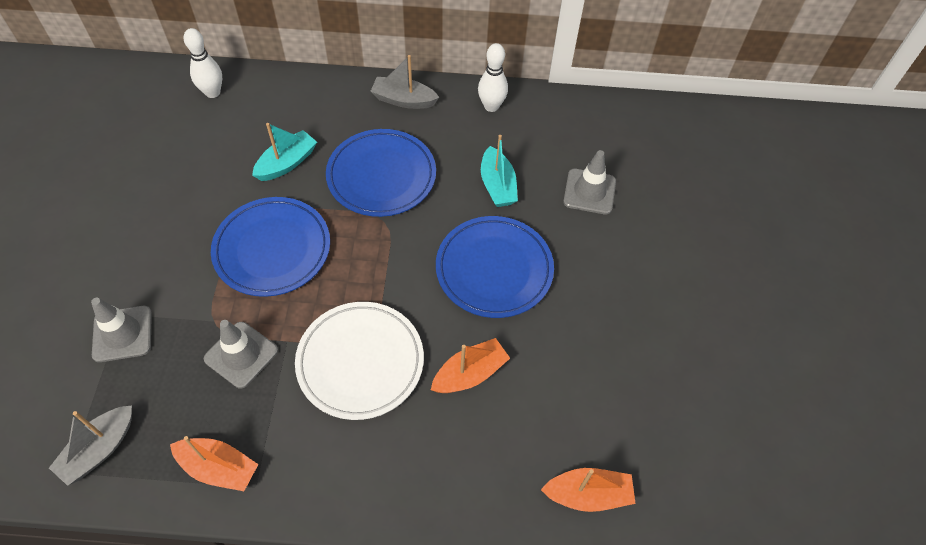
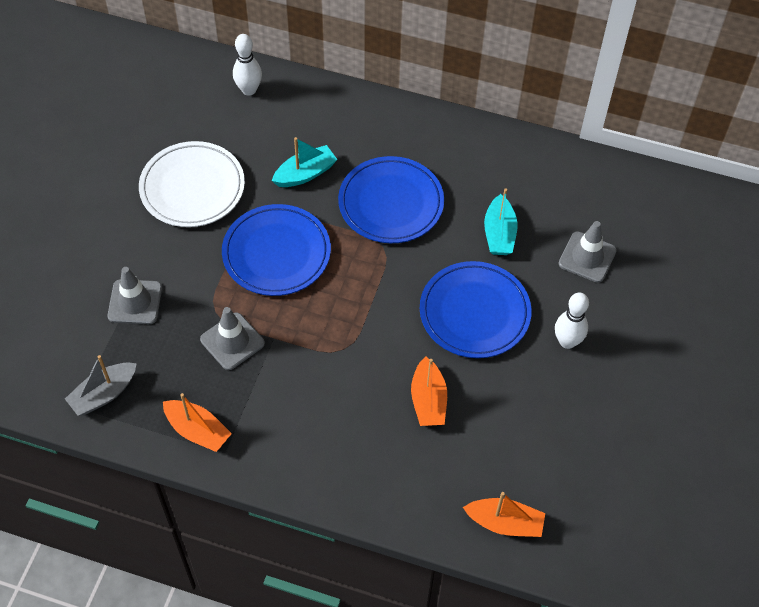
camera: 15 degrees right, 0 degrees up
(360, 362) = (334, 370): white plate -> white plate (192, 188)
(403, 100) = (429, 130): grey boat -> none
(470, 373) = (428, 400): orange boat -> orange boat turned 105 degrees clockwise
(491, 106) = (514, 153): white bowling pin -> white bowling pin (567, 341)

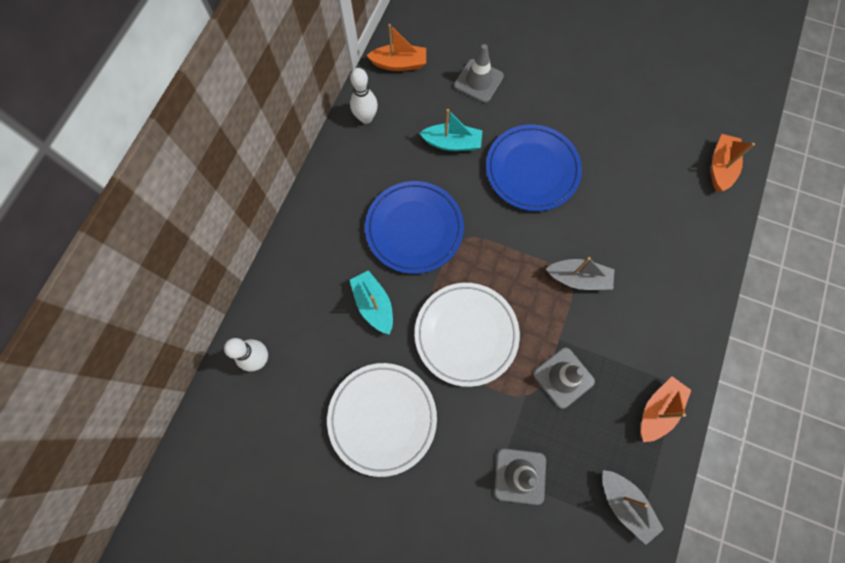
camera: 85 degrees left, 15 degrees up
(276, 253) = (466, 334): blue plate -> white plate
(344, 358) = (578, 278): none -> grey boat
(428, 400) = (617, 213): orange boat -> orange boat (399, 64)
(567, 341) = (559, 105): white bowling pin -> white bowling pin (366, 118)

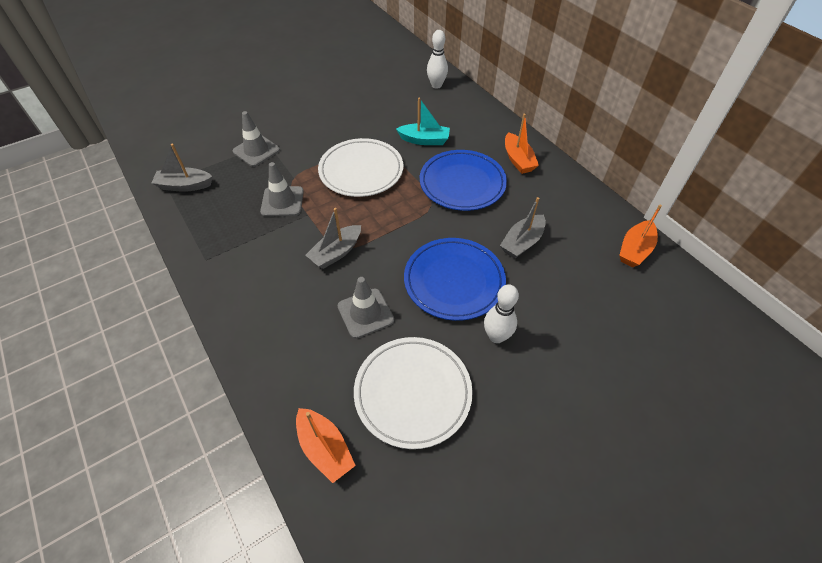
camera: 125 degrees right, 20 degrees down
(366, 118) = (586, 202): white bowling pin -> white bowling pin (496, 336)
(382, 418) = (352, 114): white plate -> white plate (412, 393)
(452, 143) = (522, 242): turquoise boat -> grey boat
(478, 81) = (579, 297): grey traffic cone -> grey traffic cone (365, 313)
(657, 410) = (206, 237): orange boat -> orange boat (518, 160)

